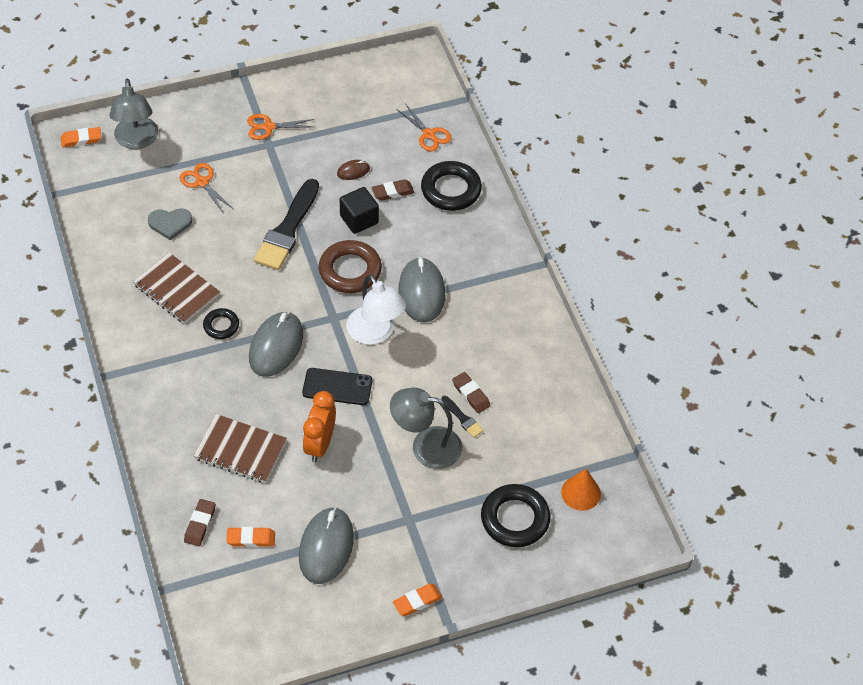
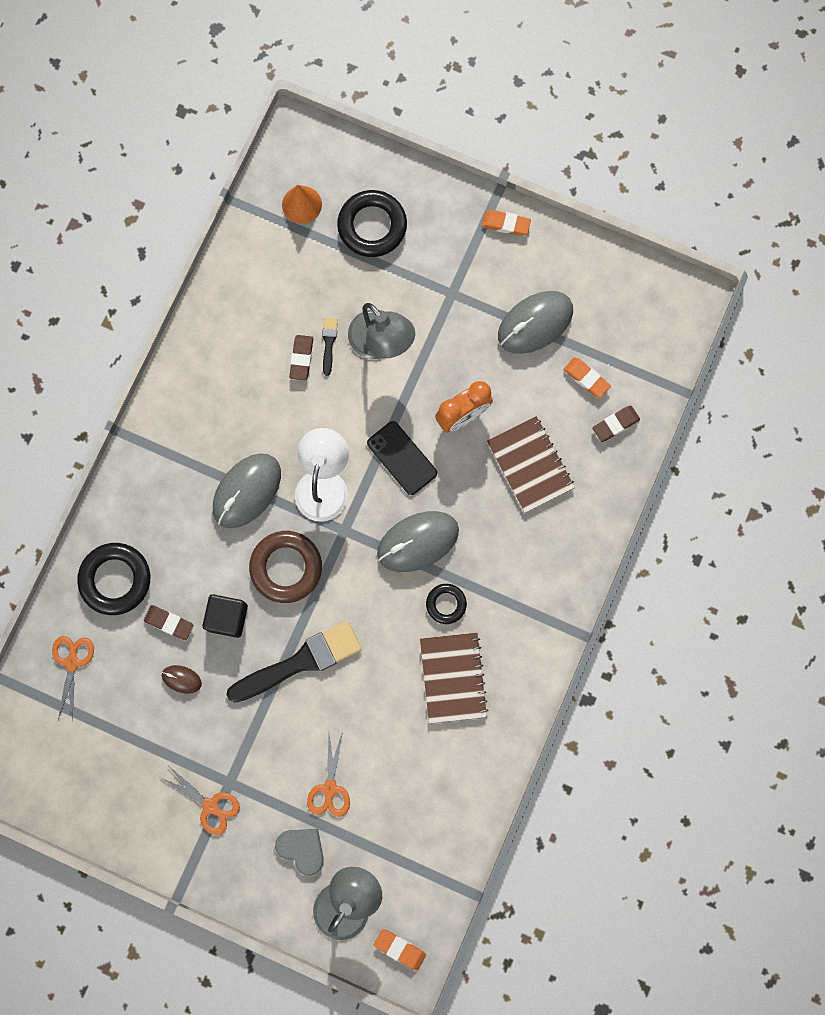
camera: 135 degrees left, 25 degrees up
(170, 224) = (399, 762): grey heart -> grey heart (302, 849)

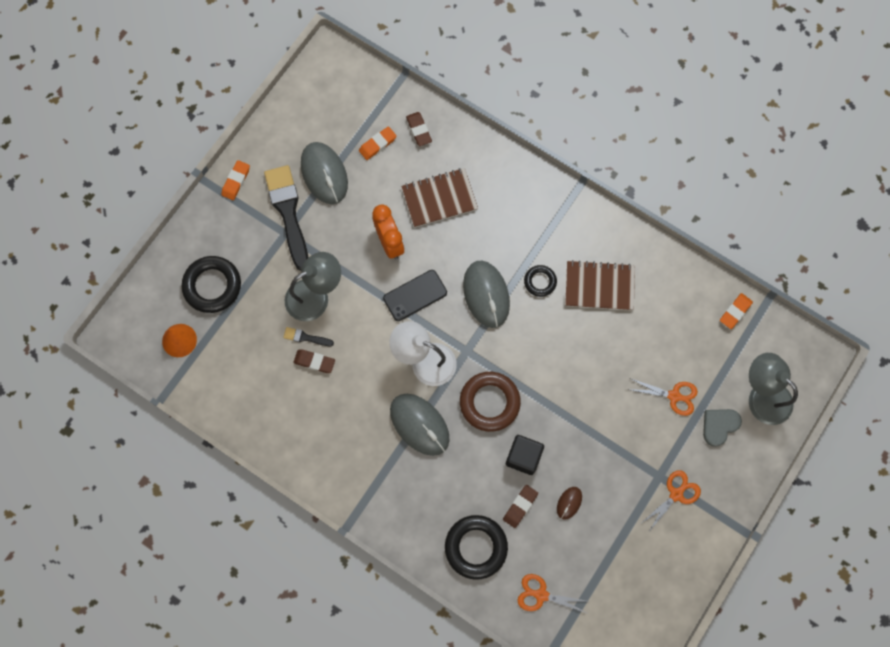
camera: 80 degrees left, 5 degrees down
(301, 661) = (569, 403): black brush -> black brush (288, 212)
(400, 948) = (804, 362): orange eraser -> orange eraser (735, 312)

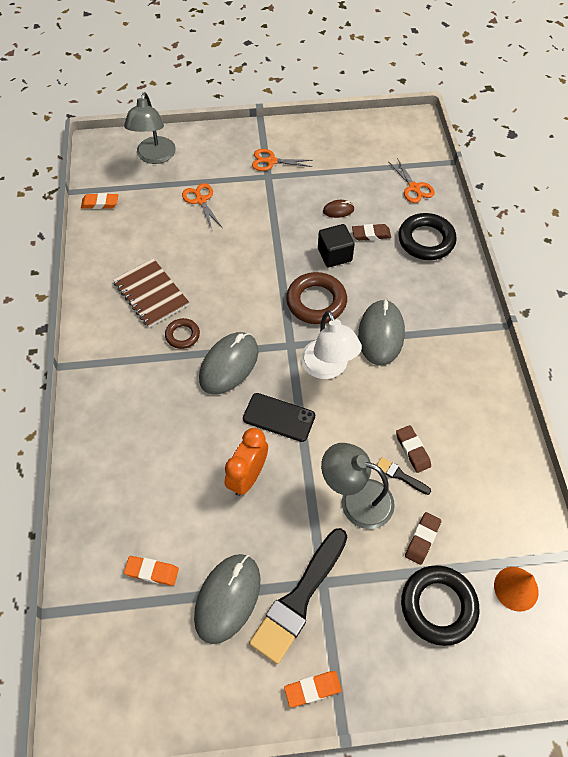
camera: 130 degrees left, 15 degrees down
(305, 337) = (400, 475): black brush -> black brush turned 150 degrees clockwise
(419, 130) = (105, 543): brown eraser -> brown eraser (422, 539)
(439, 199) = (167, 467): brown notebook -> none
(540, 282) = (182, 335): black ring -> brown ring
(719, 426) = (199, 166): grey heart -> none

